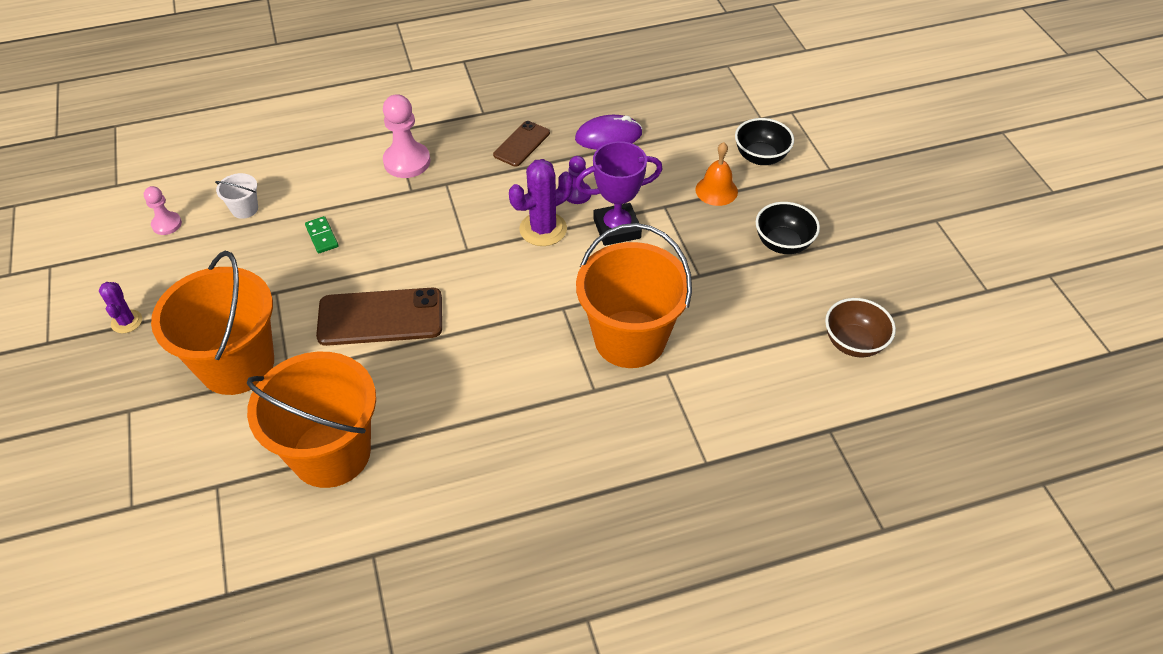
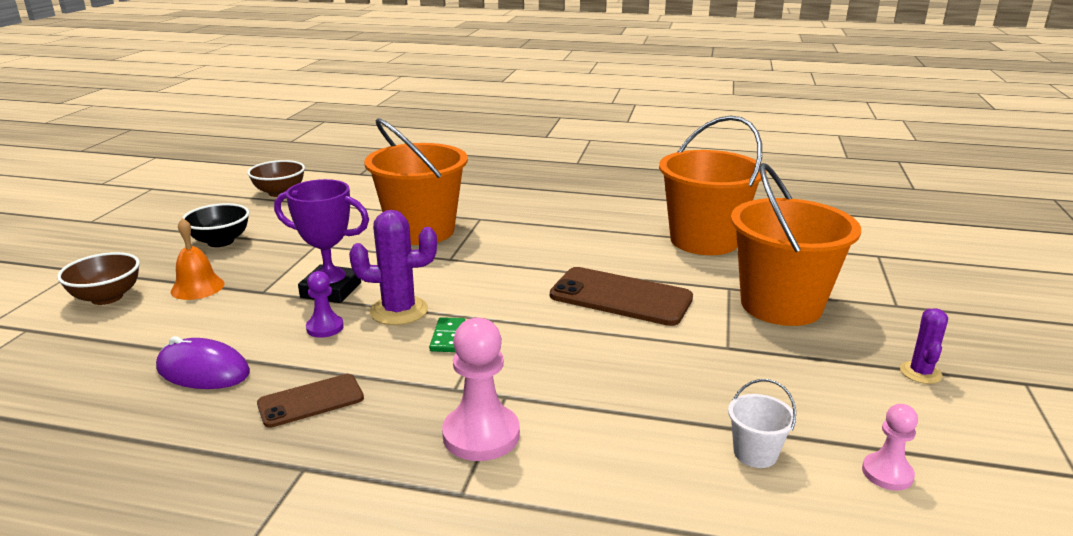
camera: 150 degrees left, 25 degrees down
(322, 236) = (652, 382): green domino -> green domino (448, 337)
(760, 157) = (107, 297): black bowl -> brown bowl

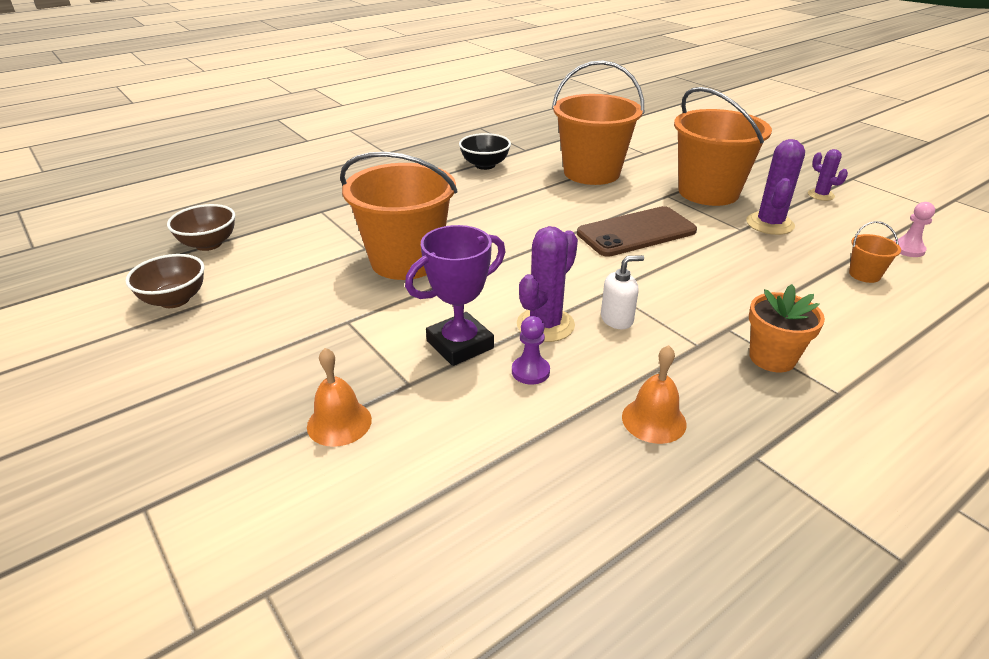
camera: 50 degrees left, 10 degrees up
(107, 297) = (268, 499): brown bowl -> brown bowl (208, 244)
(203, 371) = (535, 468): purple mouse -> none
(220, 241) = (242, 375): black bowl -> black bowl (485, 165)
(311, 401) = (654, 420): brown phone -> orange bell
(448, 337) = (617, 319): green domino -> white soap dispenser
(481, 435) = (772, 358): pink pawn -> orange flower pot
(755, 453) = (864, 274): white bucket -> orange bucket
(773, 360) = (769, 224): none -> purple cactus

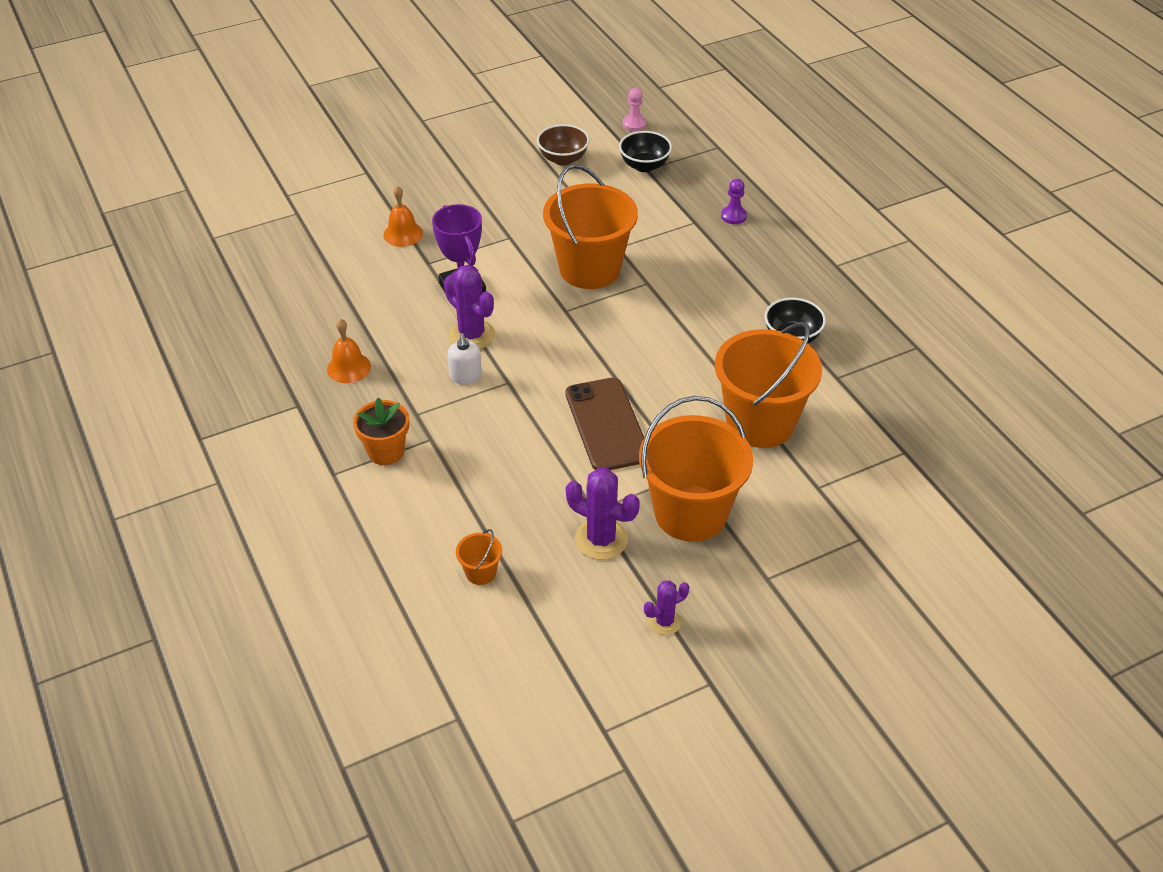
camera: 100 degrees right, 10 degrees up
(208, 244) = (644, 166): brown bowl -> black bowl
(530, 371) = (419, 319): purple pawn -> purple pawn (733, 216)
(908, 249) = (517, 638): pink pawn -> pink pawn (634, 124)

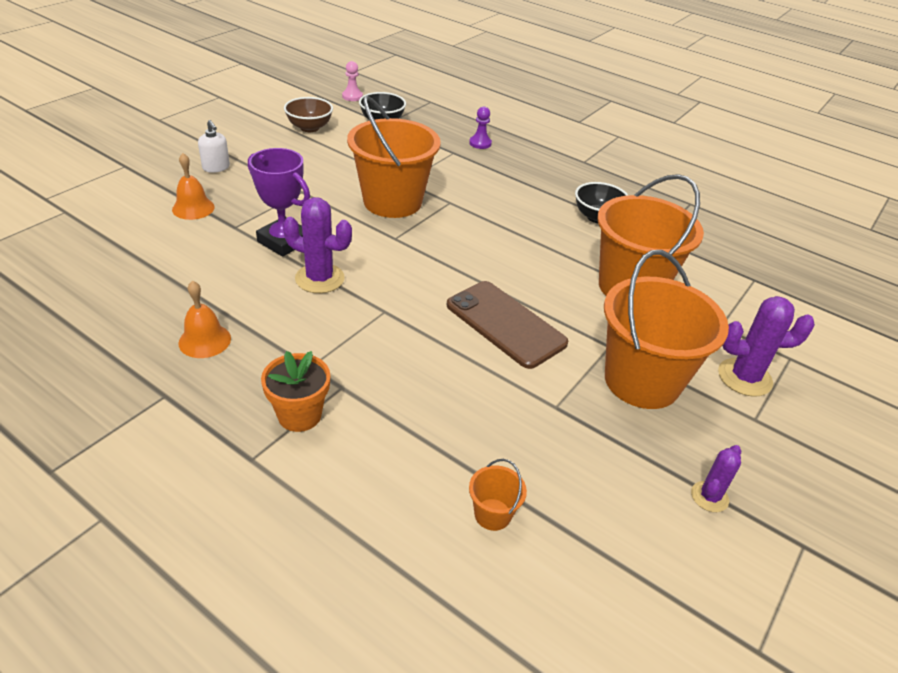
camera: 30 degrees left, 5 degrees down
(465, 376) = (338, 317): white soap dispenser -> white soap dispenser (216, 167)
(601, 539) = (585, 433): purple cactus -> purple cactus (744, 377)

